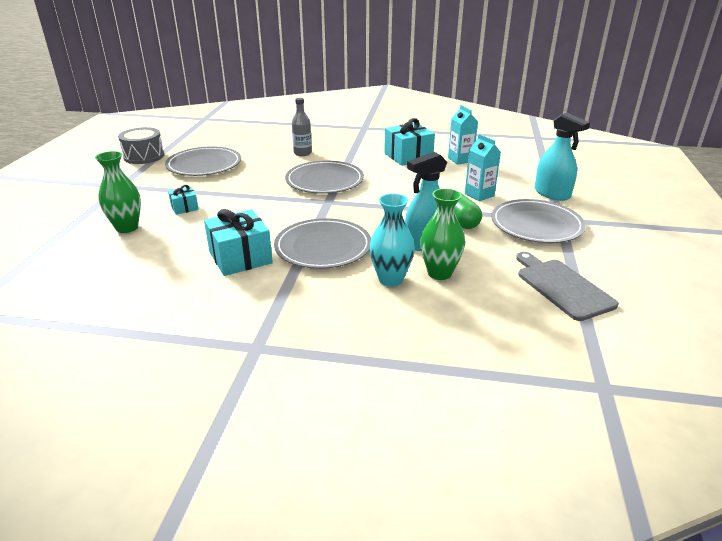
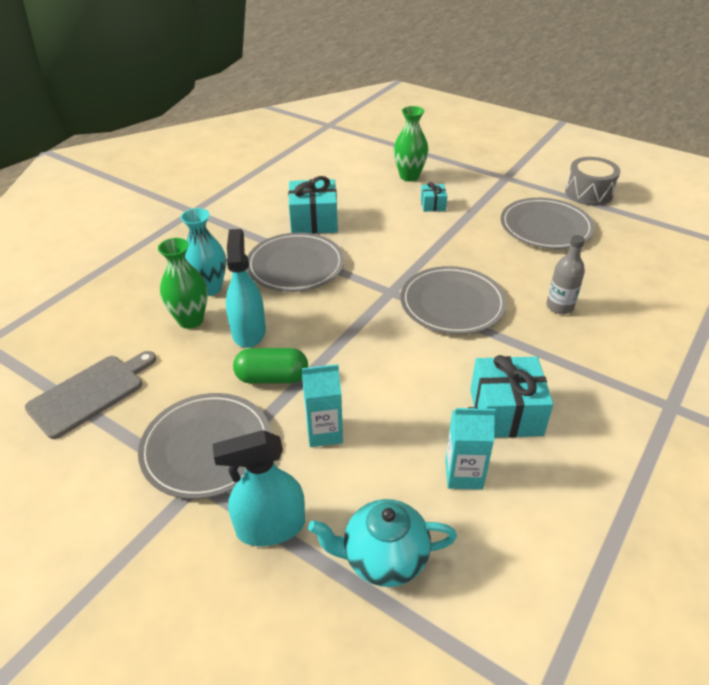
camera: 115 degrees right, 10 degrees up
(527, 168) = (383, 558): none -> turquoise teapot
(562, 287) = (90, 393): grey cutting board -> grey cutting board turned 45 degrees counterclockwise

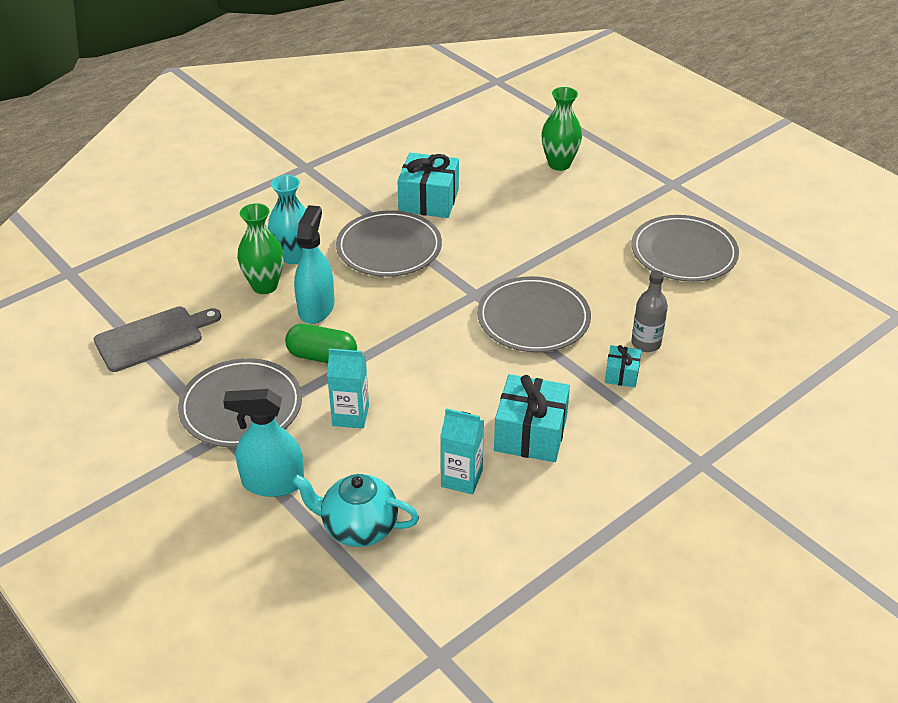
camera: 15 degrees right, 0 degrees up
(433, 205) = (569, 204): turquoise gift -> turquoise gift (621, 374)
(588, 193) = (760, 220): grey drum -> none

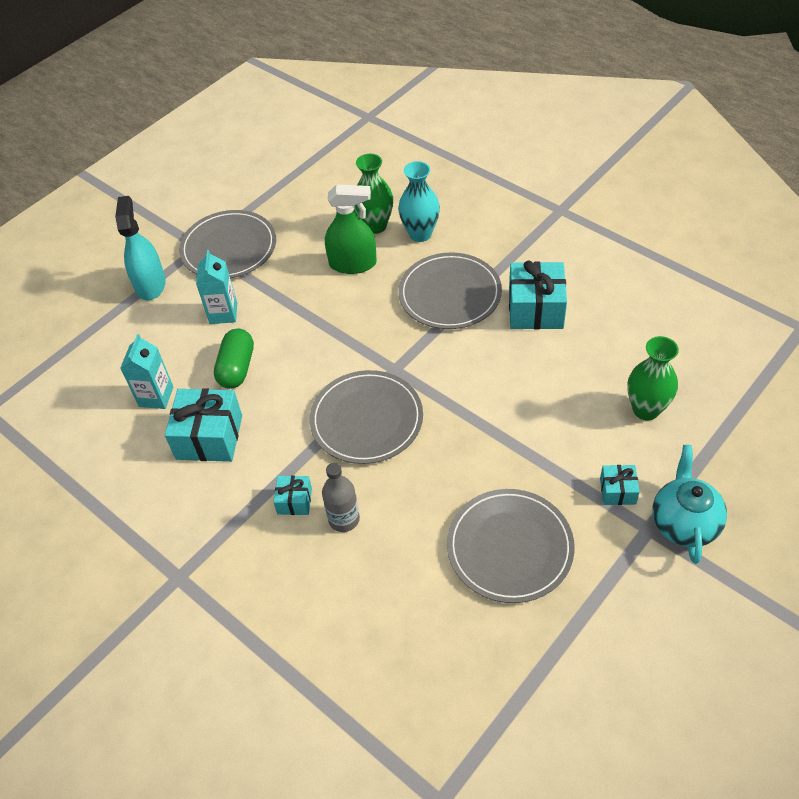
camera: 85 degrees right, 10 degrees up
(153, 337) = (300, 181): grey cutting board -> none
(316, 308) = (353, 264): turquoise spray bottle -> green spray bottle
(322, 357) = (291, 281): green capsule -> green capsule (237, 368)
(358, 528) = (105, 342): turquoise teapot -> turquoise teapot (683, 523)
(636, 191) = (617, 491): none -> turquoise gift

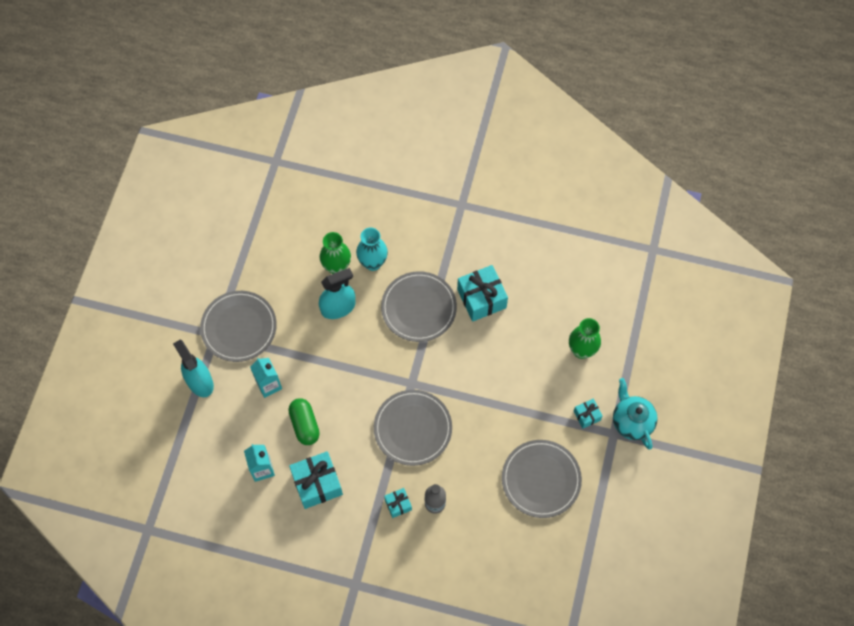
camera: 30 degrees left, 15 degrees up
(353, 264) = (338, 307): green spray bottle -> turquoise spray bottle

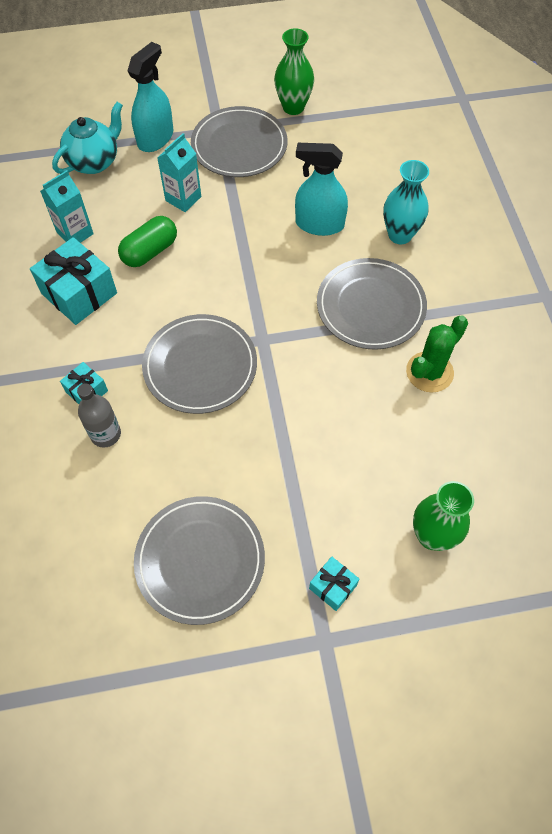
camera: 65 degrees right, 5 degrees down
(337, 267) = (370, 202): green vase -> green vase (293, 107)
(338, 307) = (319, 224): turquoise spray bottle -> turquoise spray bottle turned 150 degrees clockwise
(481, 298) = (429, 372): turquoise gift -> green cactus
(631, 421) = (359, 662): turquoise teapot -> turquoise teapot (94, 161)

